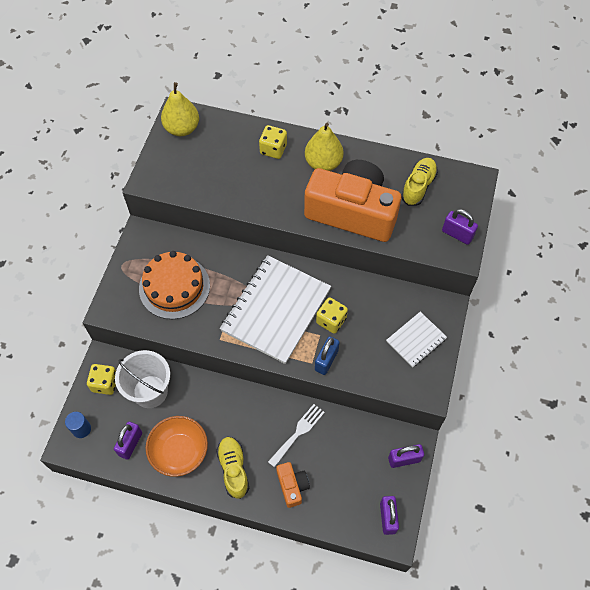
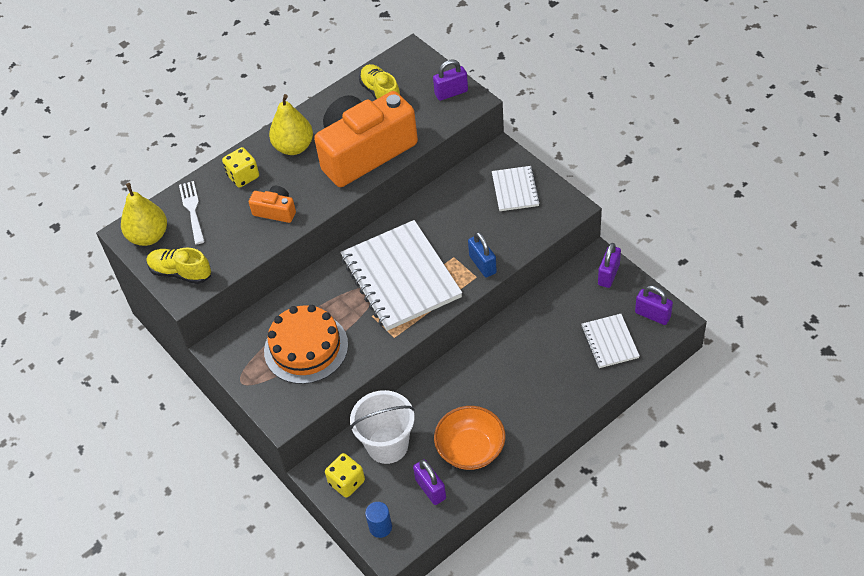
camera: 50 degrees left, 10 degrees down
(233, 469) = (522, 412): yellow shoe -> yellow shoe (181, 272)
(292, 486) = (572, 372): orange camera -> orange camera (275, 211)
(298, 433) = (524, 342): white fork -> white fork (192, 209)
(331, 320) = (446, 241): yellow dice -> none
(339, 498) = (609, 342): none -> white notebook

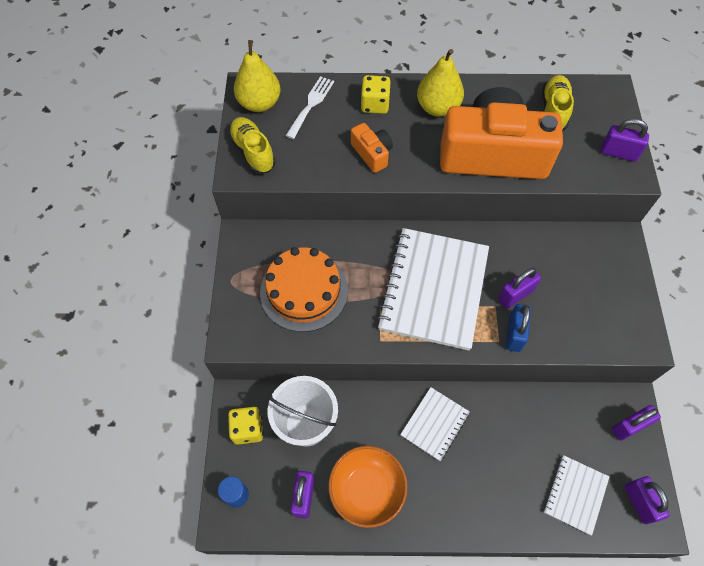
camera: 35 degrees right, 10 degrees up
(461, 239) = (515, 295): none -> purple padlock
(515, 190) = (605, 285): white notebook -> white notebook (435, 424)

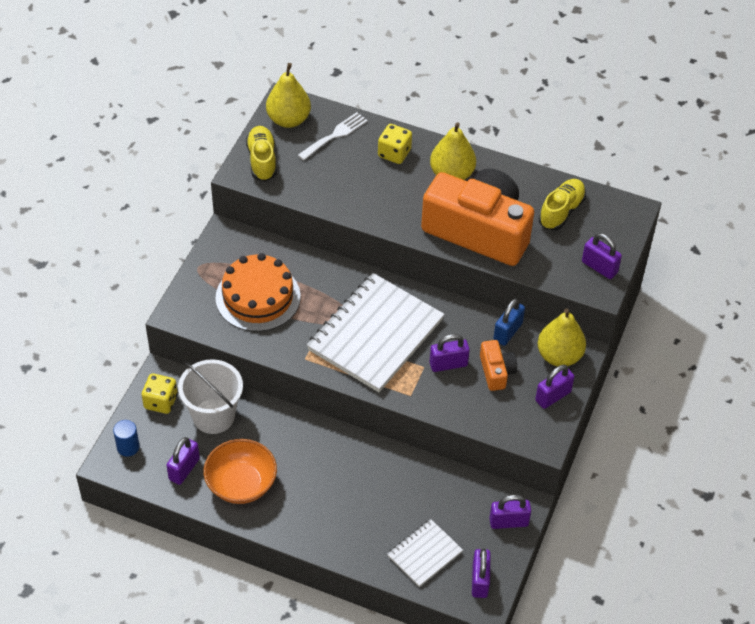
camera: 20 degrees right, 10 degrees down
(372, 153) = (368, 195): orange camera -> orange camera (496, 371)
(435, 424) = (328, 456): white notebook -> none
(514, 334) = (428, 394): blue padlock -> blue padlock (507, 332)
(606, 249) = (559, 356): none -> yellow pear
(624, 292) = (553, 396): none -> purple padlock

